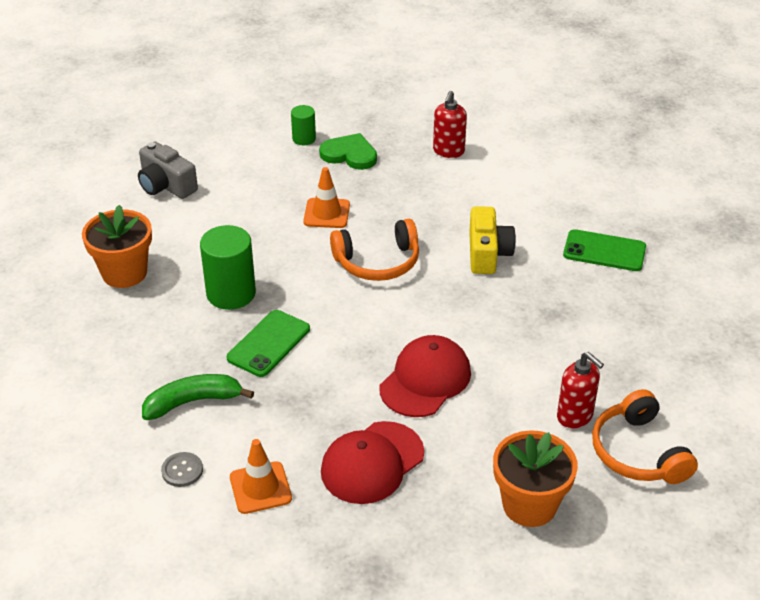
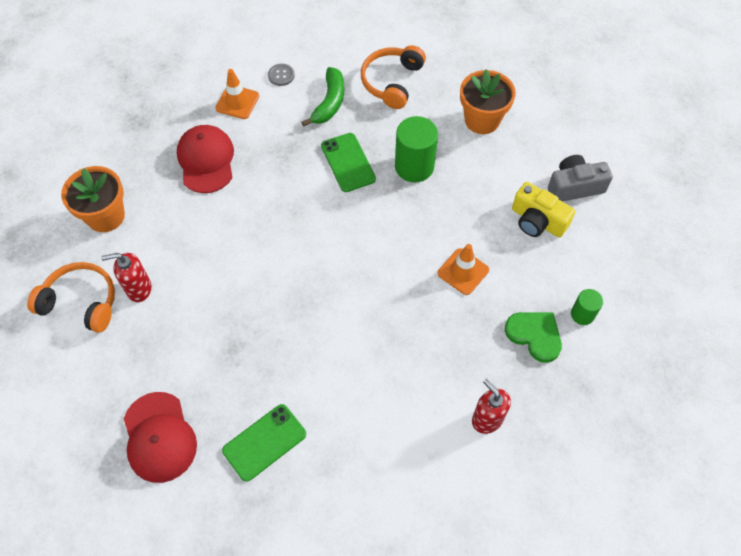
camera: 125 degrees right, 20 degrees up
(349, 154) = (534, 335): green heart -> green heart turned 105 degrees counterclockwise
(378, 262) = (379, 271): orange headphones -> orange headphones (392, 82)
(425, 380) = (243, 227): red cap -> red cap (159, 437)
(487, 253) = (330, 352): yellow camera -> yellow camera (537, 221)

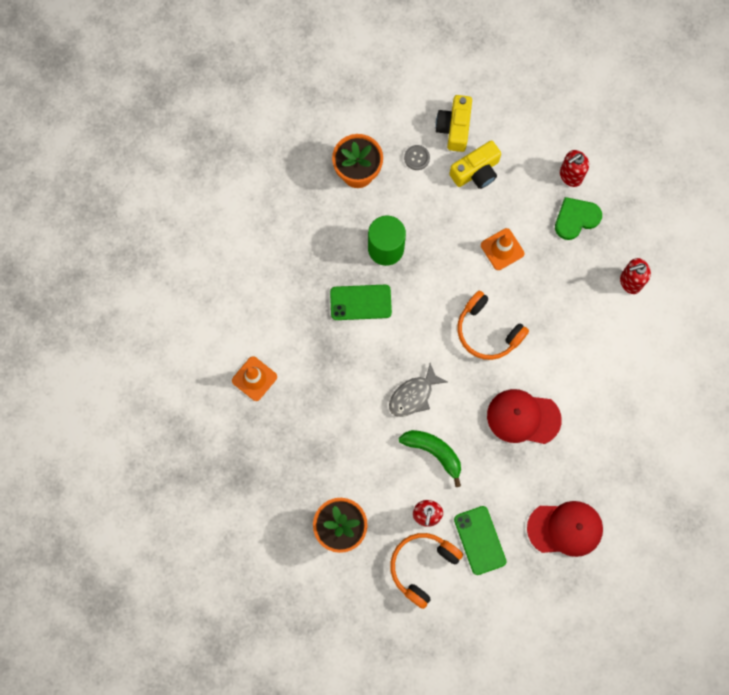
camera: 70 degrees left, 15 degrees up
(206, 160) = (312, 425): red cap -> red cap (523, 417)
(264, 442) = (595, 450): green phone -> green phone (480, 540)
(266, 237) = (413, 395): none -> grey fish
(281, 75) = (237, 329): grey button -> grey button (417, 158)
(329, 102) = (287, 296): green banana -> green banana (434, 452)
(392, 82) = (284, 232): orange headphones -> orange headphones (487, 331)
(574, 187) = (454, 128): grey camera -> yellow camera
(582, 314) = (570, 176): green cylinder -> red soap dispenser

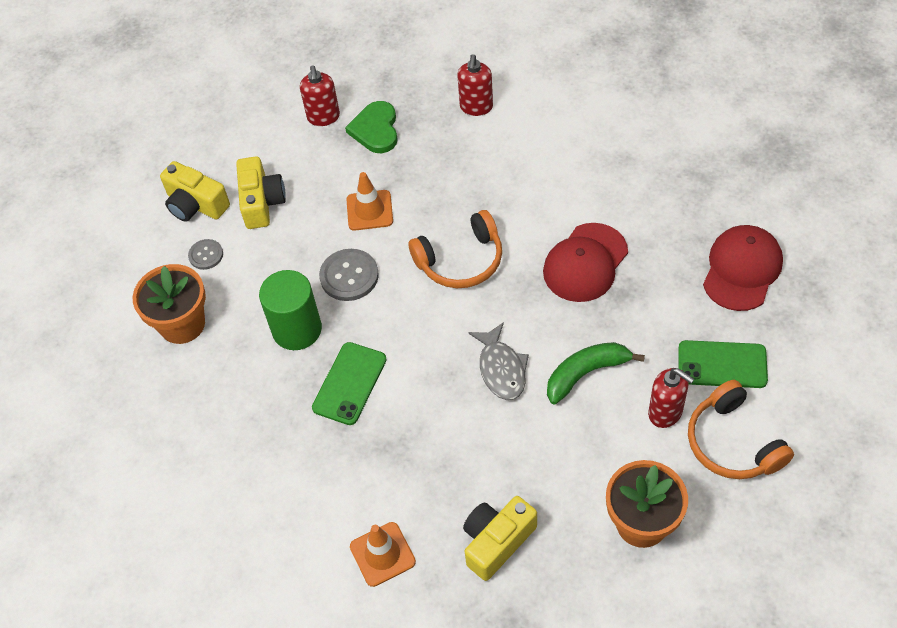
camera: 60 degrees left, 20 degrees down
(291, 444) = (496, 542): none -> yellow camera
(442, 262) = (349, 276): none -> grey button

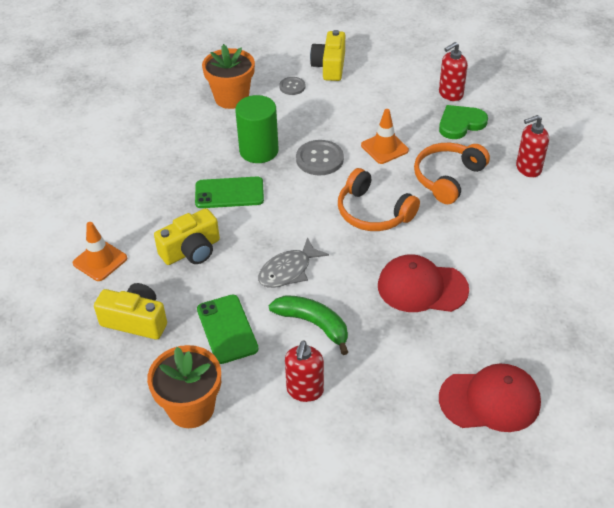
camera: 60 degrees right, 10 degrees down
(262, 202) = (353, 94): yellow camera -> yellow camera (191, 250)
(722, 364) = (377, 416): green phone -> green phone (227, 329)
(732, 442) = (300, 449): orange headphones -> orange headphones (447, 178)

